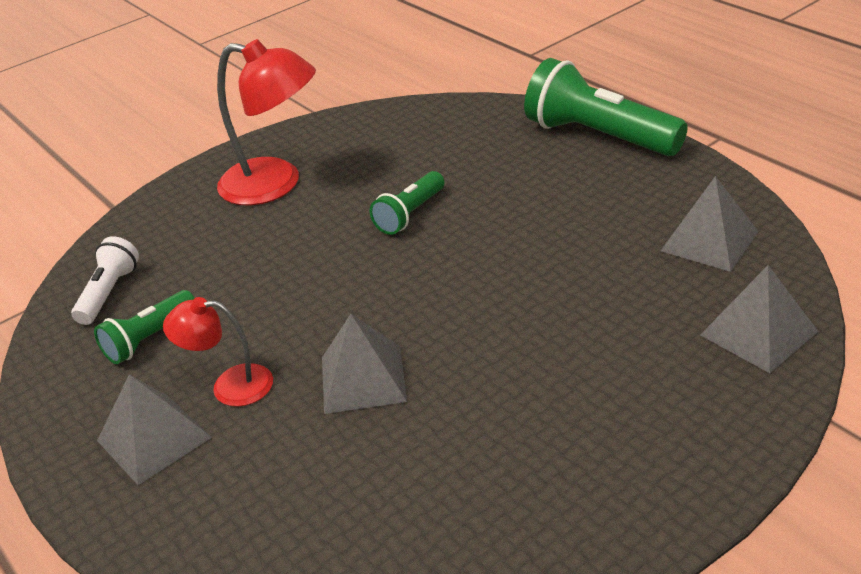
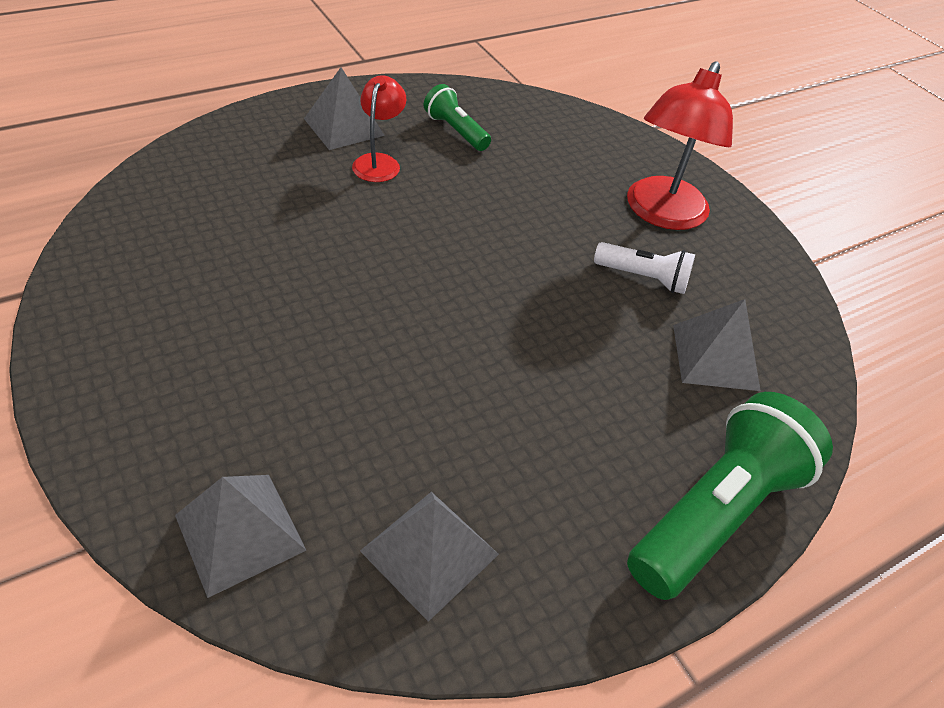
camera: 90 degrees right, 10 degrees up
(109, 293) = (523, 117): white flashlight -> white flashlight (643, 278)
(363, 379) = (347, 227): grey pyramid -> grey pyramid (715, 357)
(410, 214) = (579, 295): green flashlight -> none

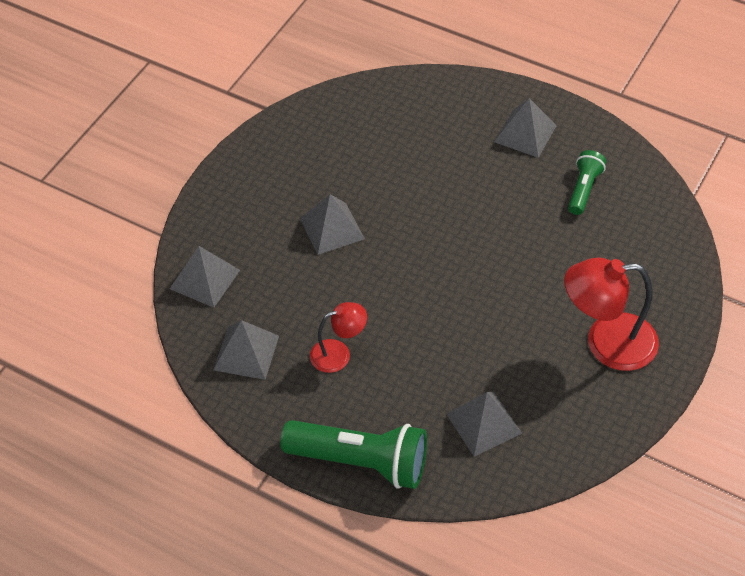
camera: 65 degrees right, 5 degrees up
(303, 335) = (332, 228): none -> grey pyramid
(379, 162) = (507, 172): red lamp -> red lamp (338, 353)
(643, 278) = (525, 359): white flashlight -> none

